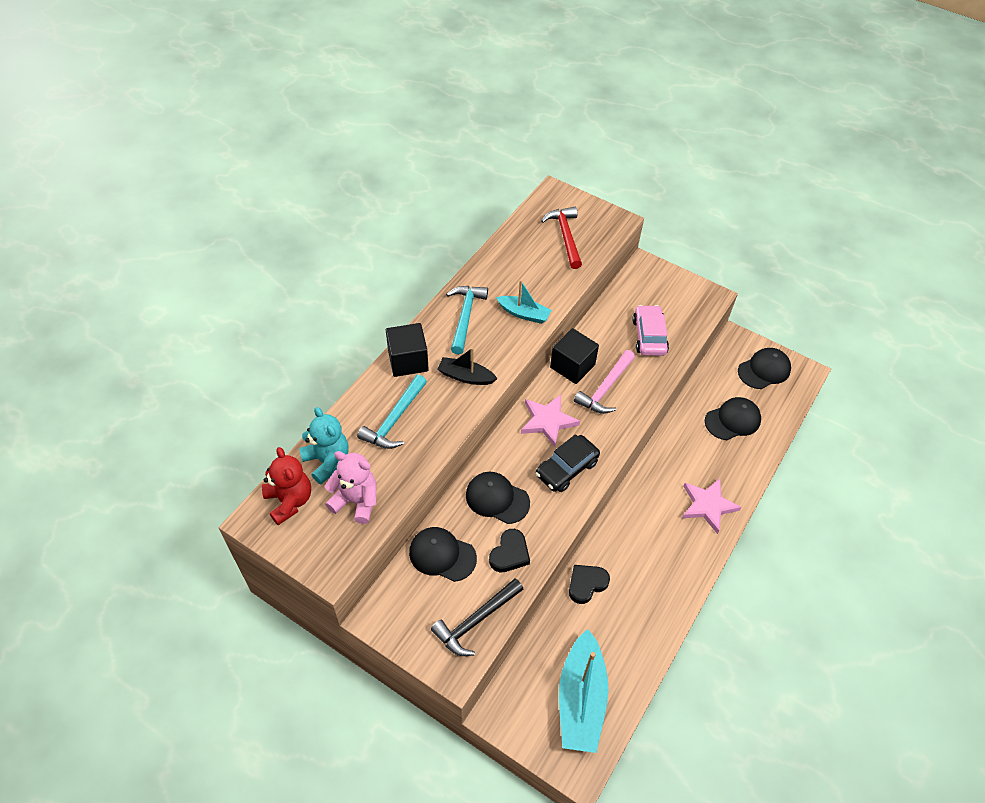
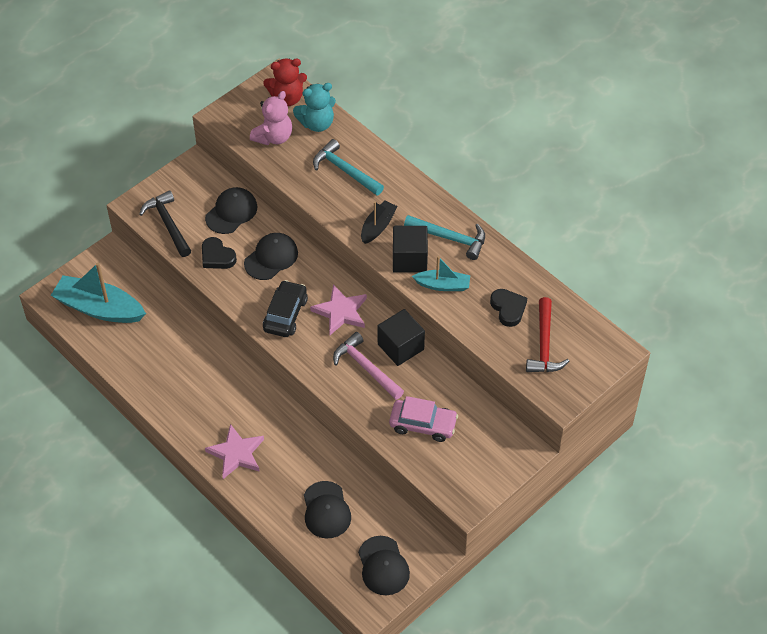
camera: 105 degrees right, 0 degrees up
(408, 361) = (407, 188): black cube -> black cube (409, 259)
(524, 314) = (443, 285): turquoise boat -> turquoise boat turned 120 degrees counterclockwise
(565, 237) = (544, 344): red hammer -> red hammer turned 90 degrees clockwise
(566, 468) = (285, 314): black car -> black car turned 45 degrees clockwise
(586, 584) = (192, 336): black heart -> black heart (508, 308)

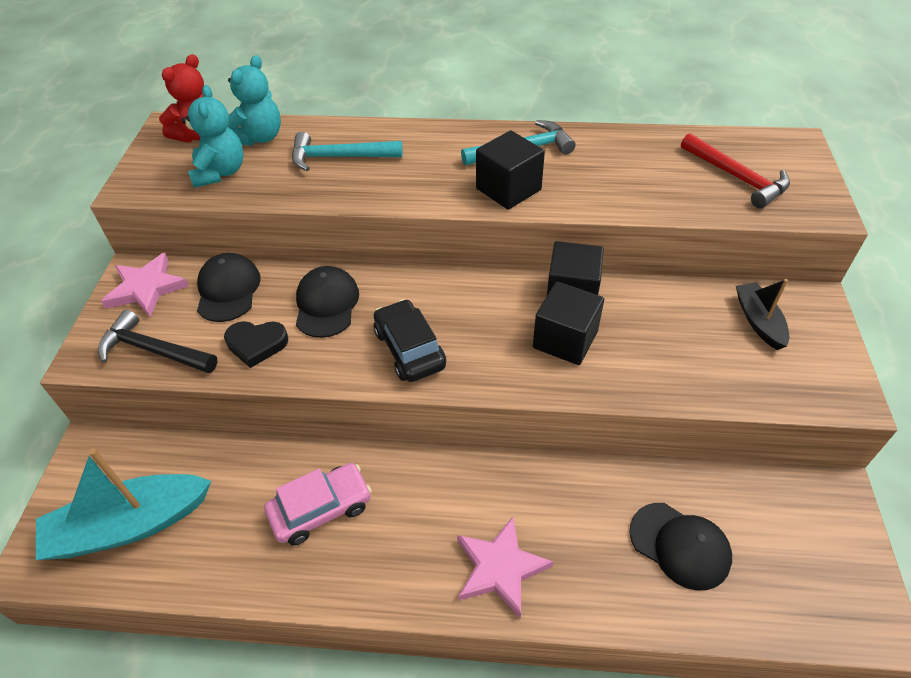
camera: 40 degrees left, 5 degrees down
(273, 137) = (220, 173): pink teddy bear -> turquoise teddy bear
(340, 312) = (468, 305): pink star -> pink star (146, 288)
(366, 368) = (565, 339): pink hammer -> black cube
(378, 226) = (437, 182): black boat -> black boat (758, 321)
(383, 566) = (819, 557): black cap -> none
(423, 424) = (696, 351): pink car -> pink car (321, 509)
(443, 285) = (572, 190): turquoise boat -> none
(508, 308) = (660, 170): black heart -> none

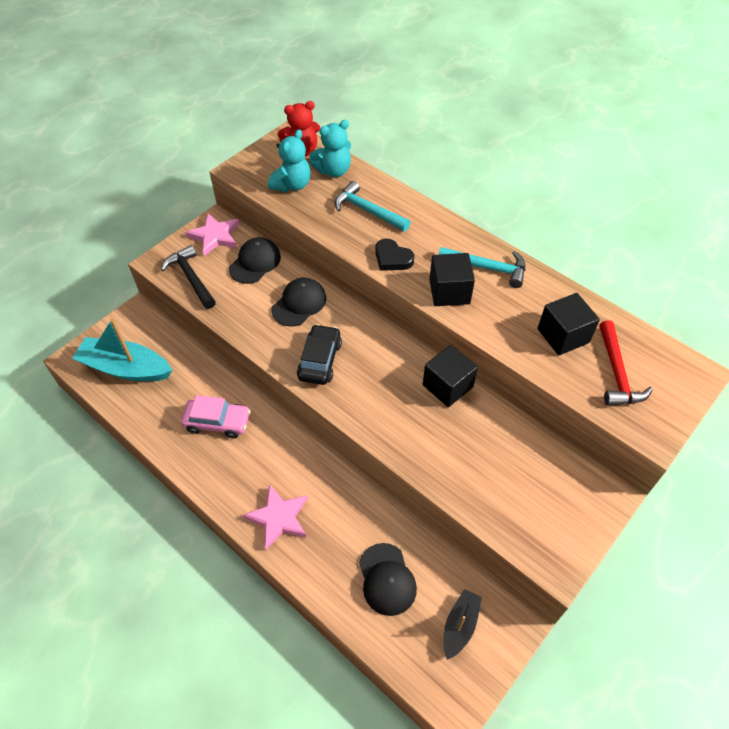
camera: 35 degrees right, 5 degrees up
(256, 344) = (243, 306): black heart -> black heart (392, 258)
(565, 339) = (414, 412): black cube -> black cube (563, 336)
(758, 321) = (553, 481): black boat -> black boat (460, 625)

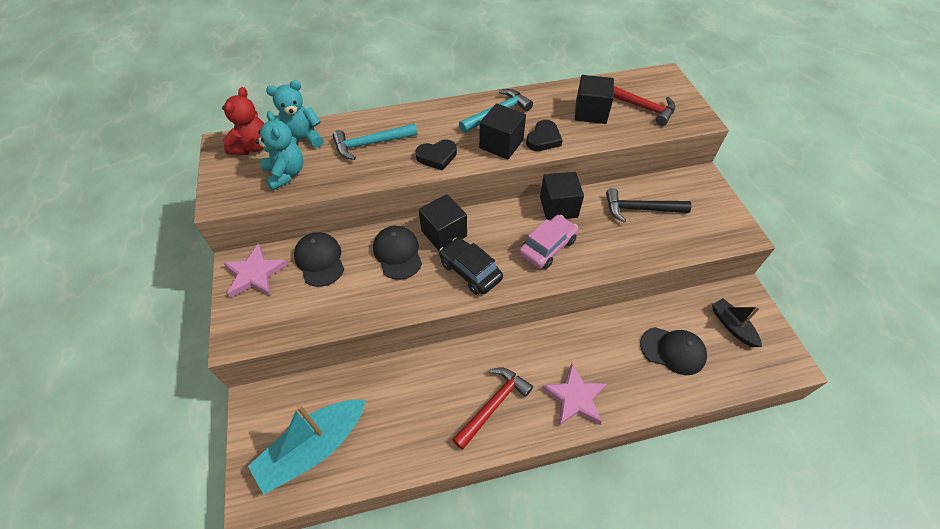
camera: 55 degrees left, 0 degrees up
(191, 278) = (286, 319): black hammer -> black hammer (640, 209)
(217, 422) = (444, 395): pink car -> pink car (547, 247)
(231, 460) = (493, 405): none -> red hammer
(333, 170) = (301, 140): turquoise teddy bear -> turquoise teddy bear turned 120 degrees counterclockwise
(344, 321) = (444, 233): none -> black cube
(487, 318) = (543, 139): none -> black heart

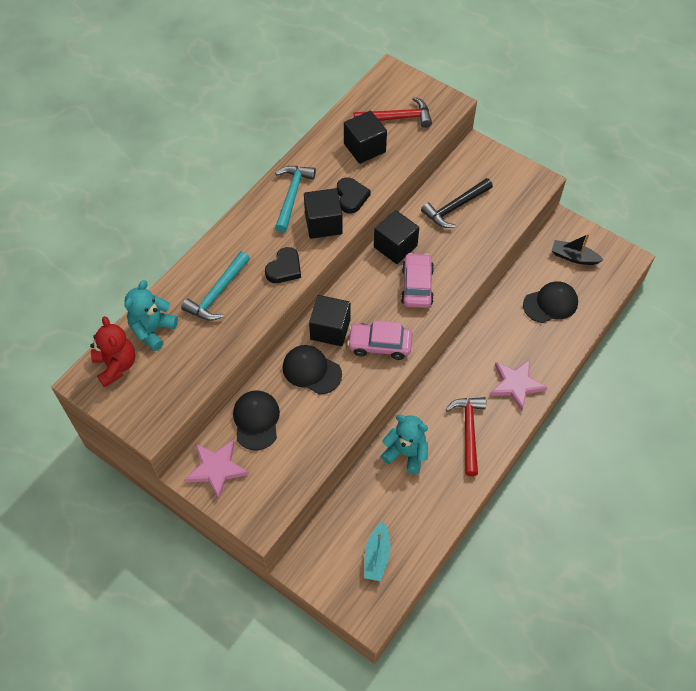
camera: 40 degrees left, 5 degrees up
(286, 174) = (177, 368): turquoise teddy bear -> turquoise teddy bear (406, 453)
(313, 448) = (377, 556): turquoise boat -> turquoise boat, size x0.56
(320, 260) = (256, 420): black cap -> black cap turned 60 degrees clockwise
(470, 271) = (379, 345): black car -> pink car

